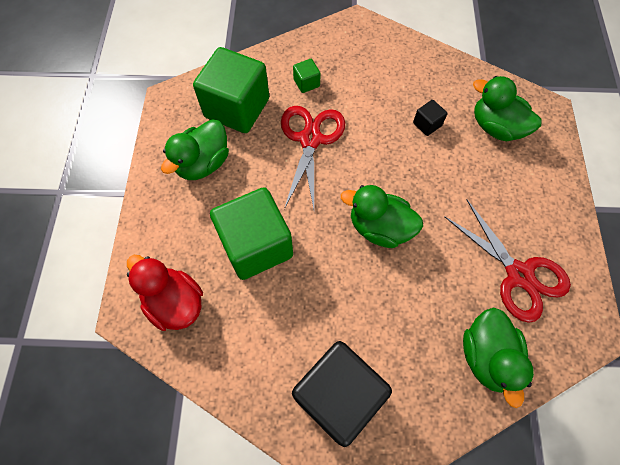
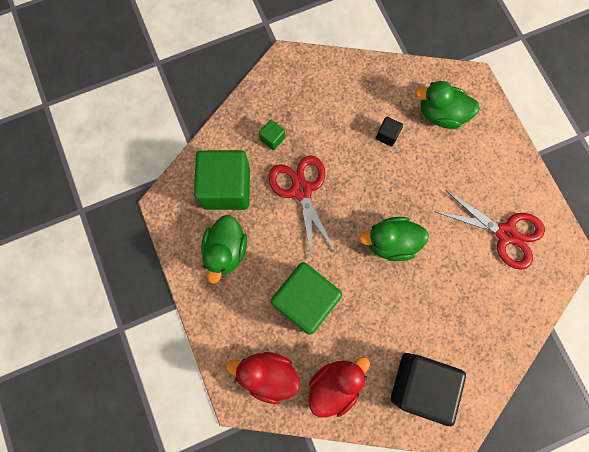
camera: 25 degrees left, 10 degrees up
(240, 348) = (334, 384): none -> red duck
(487, 356) = (507, 306): green duck -> none

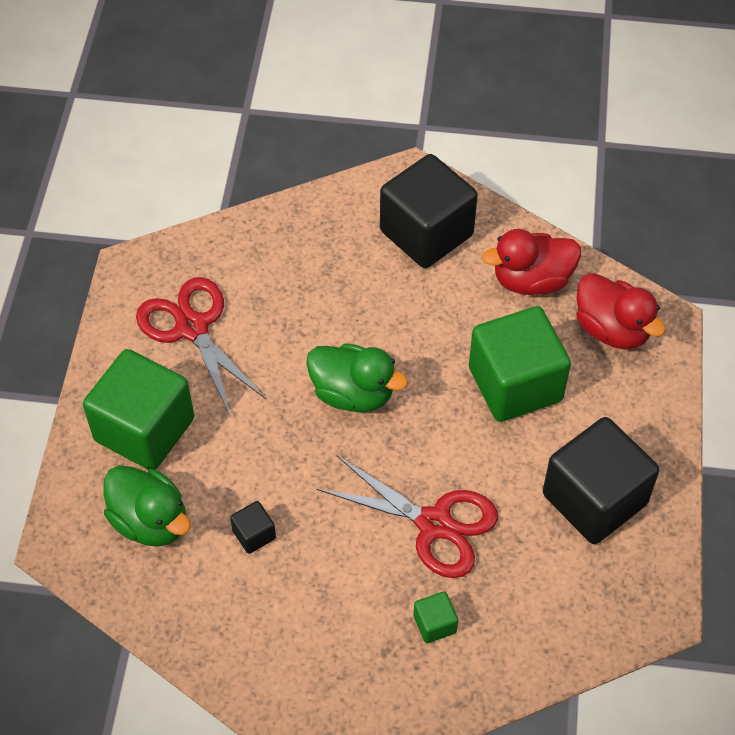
camera: 150 degrees left, 20 degrees down
(226, 188) = (549, 586): green cube -> green cube (144, 429)
(226, 251) = (594, 499): green duck -> black cube
(301, 190) = (435, 524): red scissors -> red scissors turned 75 degrees counterclockwise

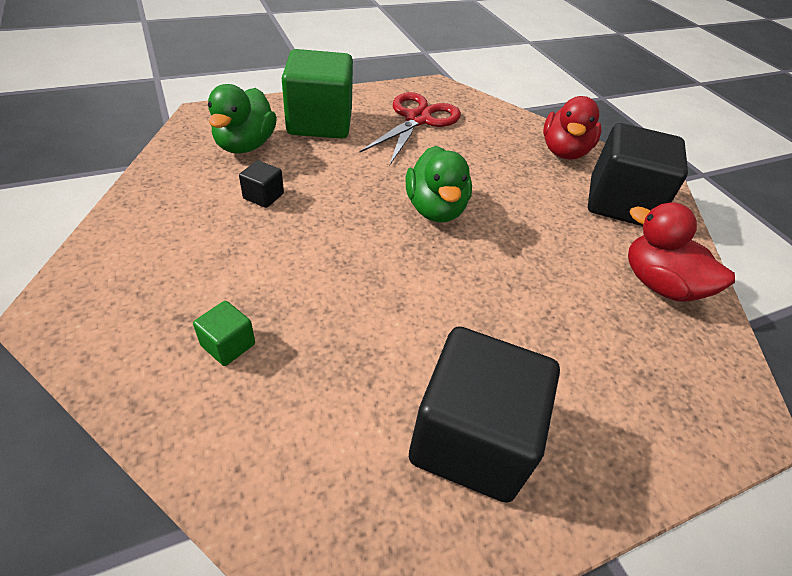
camera: 55 degrees right, 10 degrees down
(435, 524) = (344, 305): red scissors -> none
(515, 384) = (543, 312): green cube -> none
(612, 329) = (684, 371): red duck -> red duck (564, 152)

